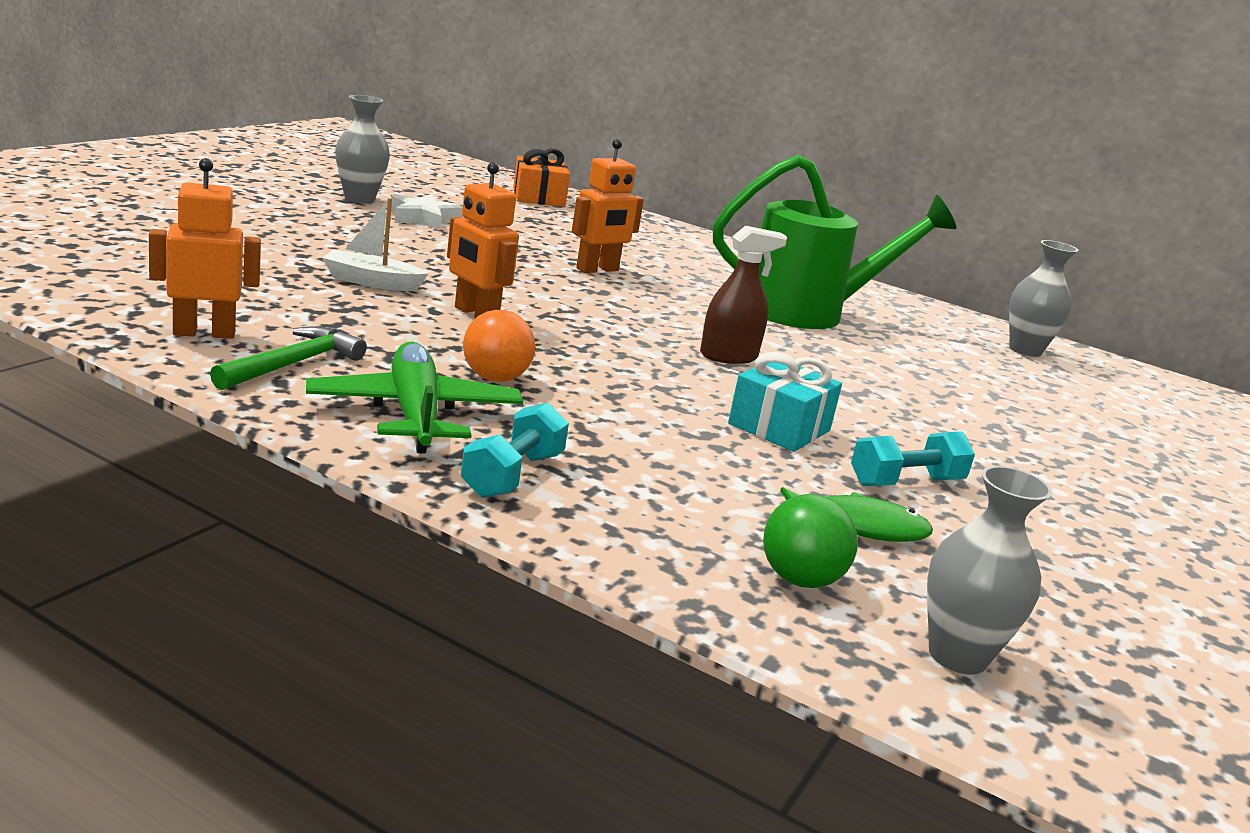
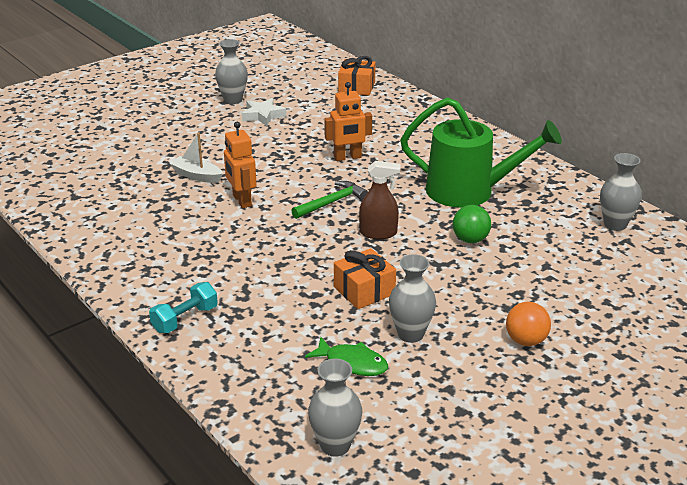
camera: 25 degrees right, 10 degrees up
(204, 333) = (86, 219): orange robot -> none
(293, 364) = (119, 241): green hammer -> green hammer (332, 202)
(414, 414) = (160, 277): green plane -> none
(495, 378) = (220, 251): orange ball -> orange ball (526, 341)
(779, 427) = (364, 290): turquoise gift -> orange gift
(800, 580) = (288, 393): green ball -> green ball (470, 240)
(906, 482) = (410, 334): turquoise dumbbell -> grey vase

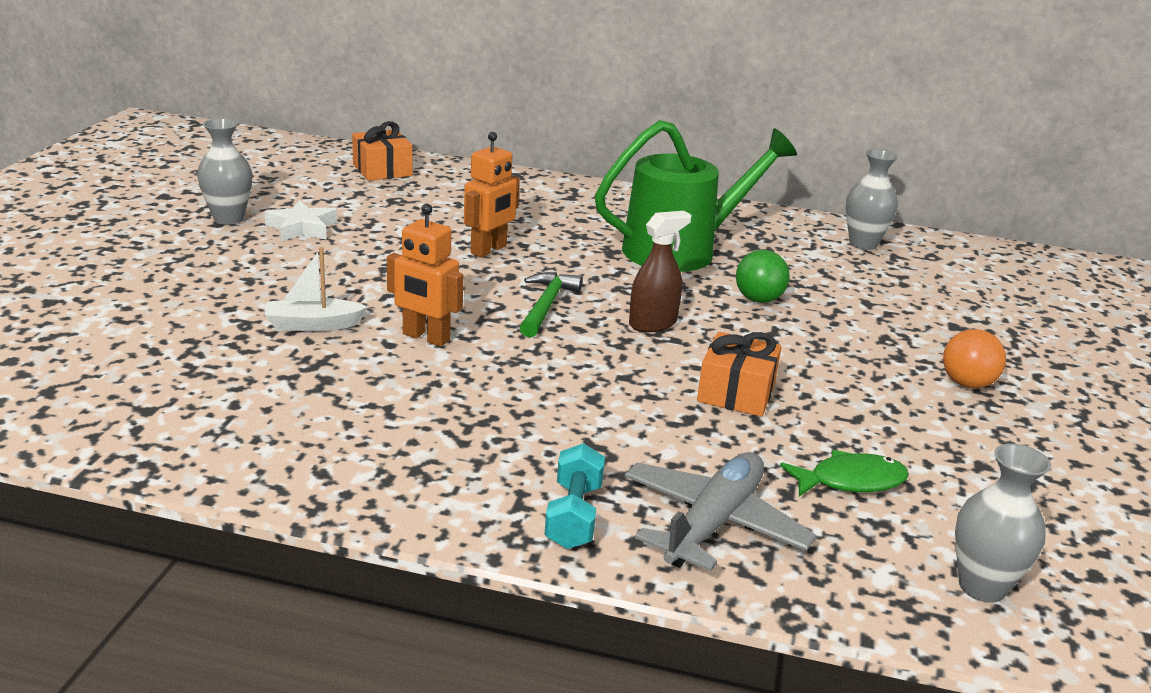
camera: 40 degrees left, 5 degrees down
(244, 352) = (713, 523): none -> grey plane
(410, 334) = (857, 422): grey vase -> none

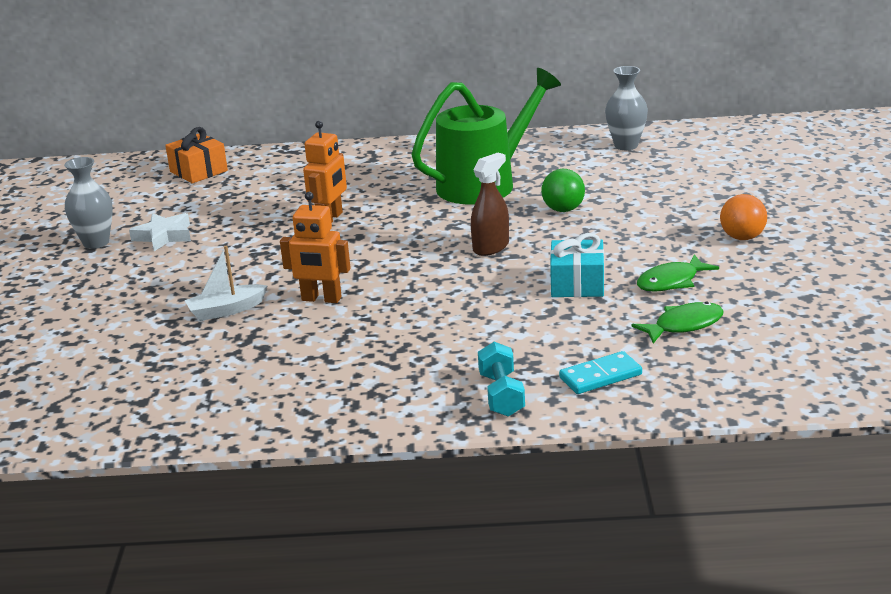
camera: 10 degrees left, 0 degrees up
(547, 305) = (401, 252): green hammer -> none
(713, 523) = (600, 376): grey plane -> turquoise domino
(736, 393) = (577, 284): orange gift -> turquoise gift
(856, 419) = (671, 282): none -> green fish
(982, 587) = (795, 371): grey vase -> none

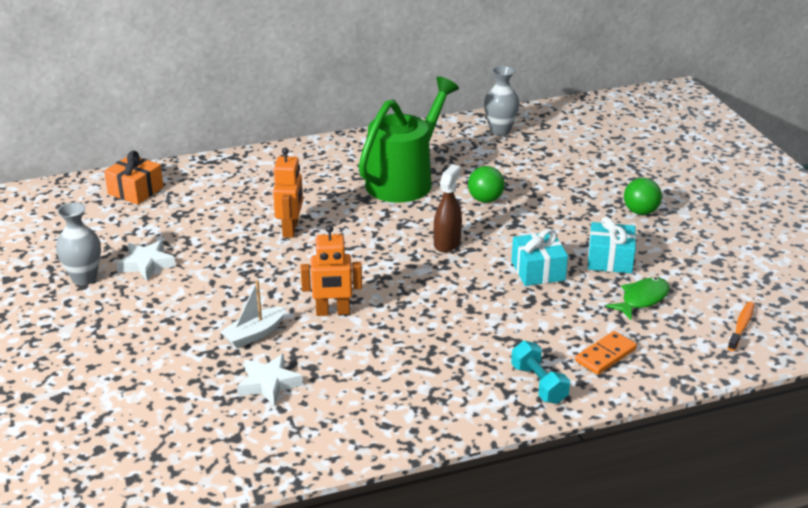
camera: 20 degrees left, 5 degrees up
(209, 357) = (268, 384): none -> white star
(600, 376) = (605, 355): turquoise domino -> orange domino
(671, 282) = (610, 260): green fish -> turquoise gift
(742, 237) = (640, 212): orange ball -> green ball
(792, 367) = (741, 326): none -> orange toothbrush

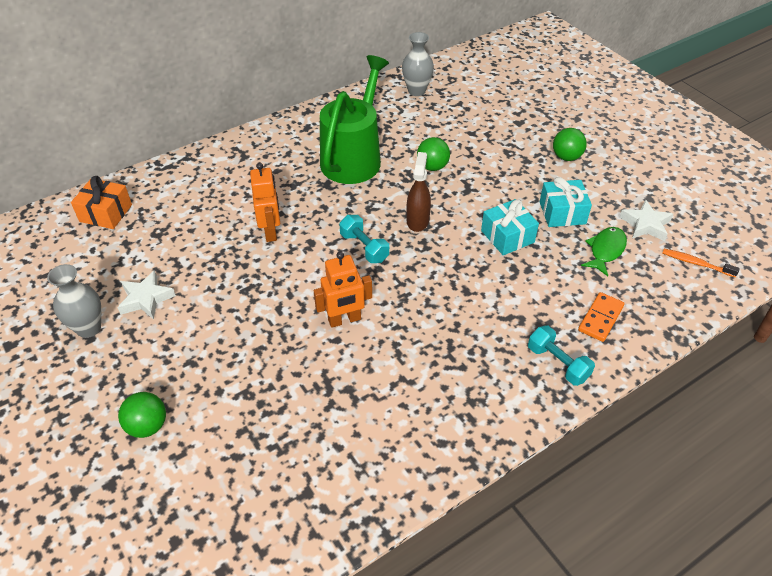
camera: 15 degrees left, 15 degrees up
(108, 361) = (147, 426): none -> green ball
(254, 334) = (280, 362): white boat -> none
(268, 384) = (315, 419): white star -> white star (645, 224)
(380, 257) = (364, 247): none -> turquoise dumbbell
(741, 326) = (696, 263): orange toothbrush -> orange toothbrush turned 75 degrees counterclockwise

